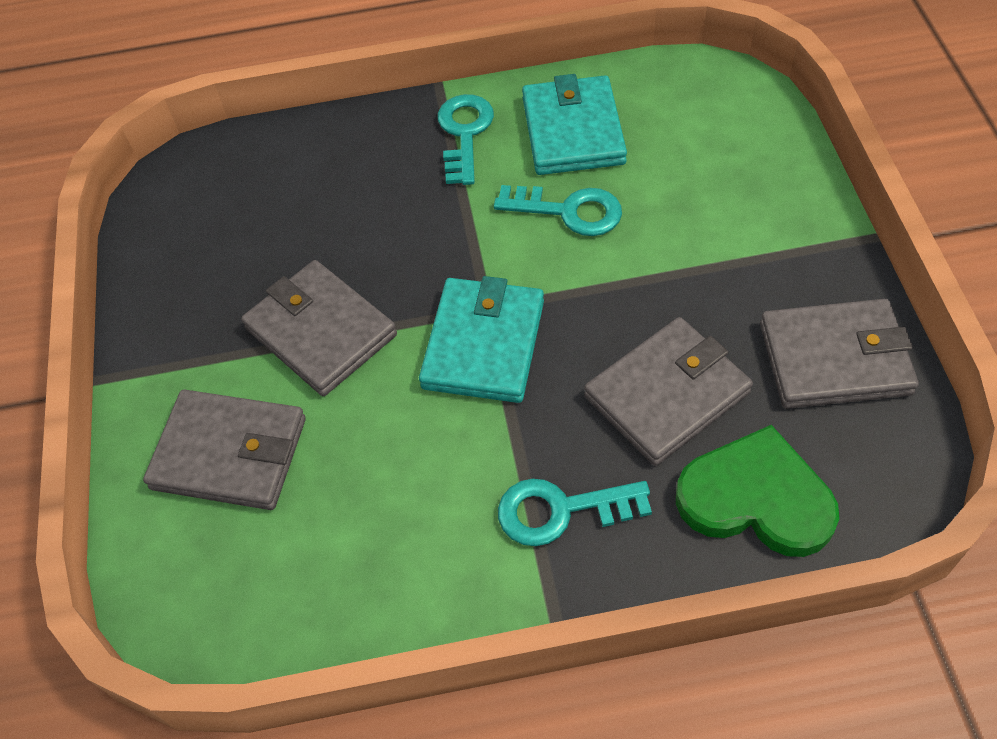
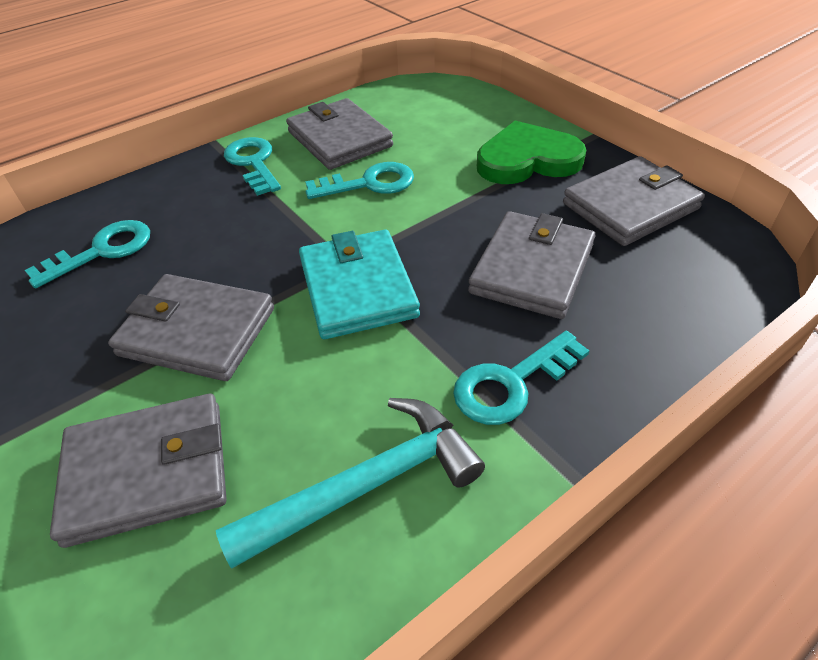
camera: 30 degrees left, 10 degrees down
(276, 200) = (102, 251): none -> turquoise key
(386, 545) = (367, 484): none -> turquoise hammer
(573, 131) = (339, 139): turquoise wallet -> grey wallet
(756, 498) = (655, 311): green heart -> green heart (527, 160)

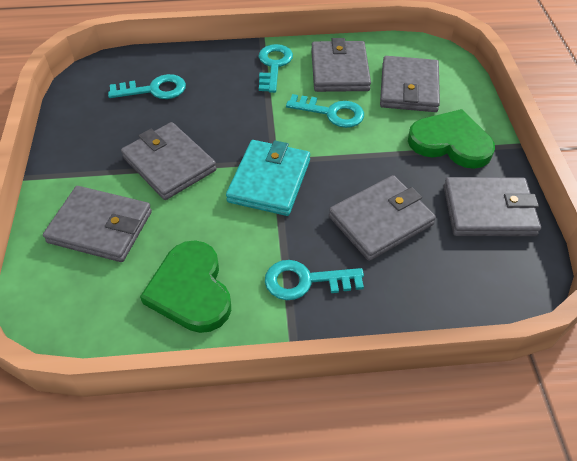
camera: 30 degrees right, 5 degrees up
(367, 484) = (191, 290): turquoise hammer -> green heart
(433, 127) = (409, 88): none -> grey wallet

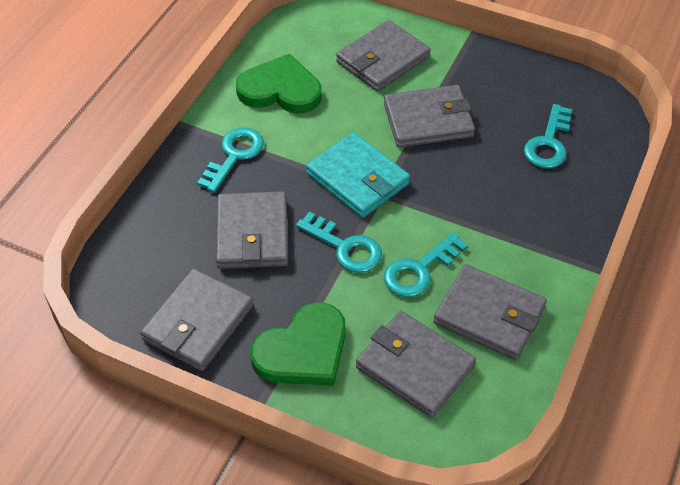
camera: 120 degrees right, 0 degrees up
(274, 65) = (535, 257): turquoise key -> turquoise key (345, 247)

